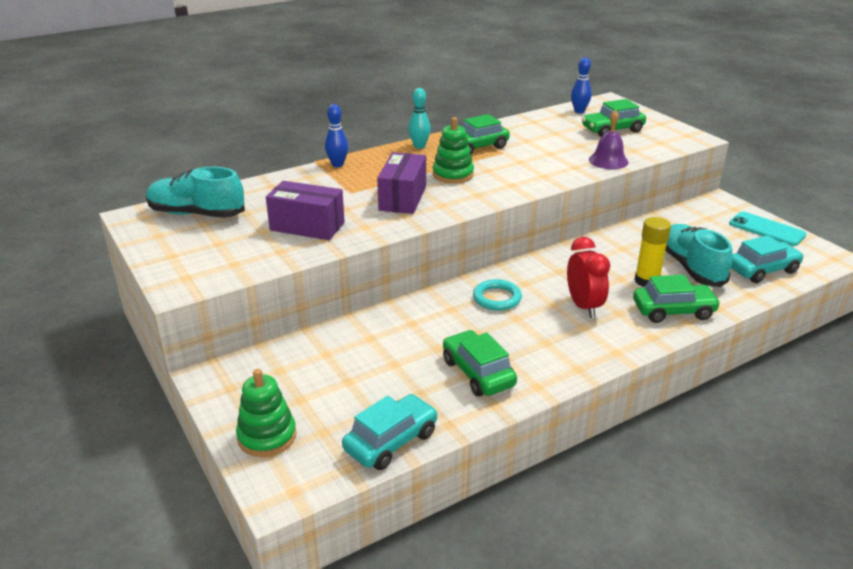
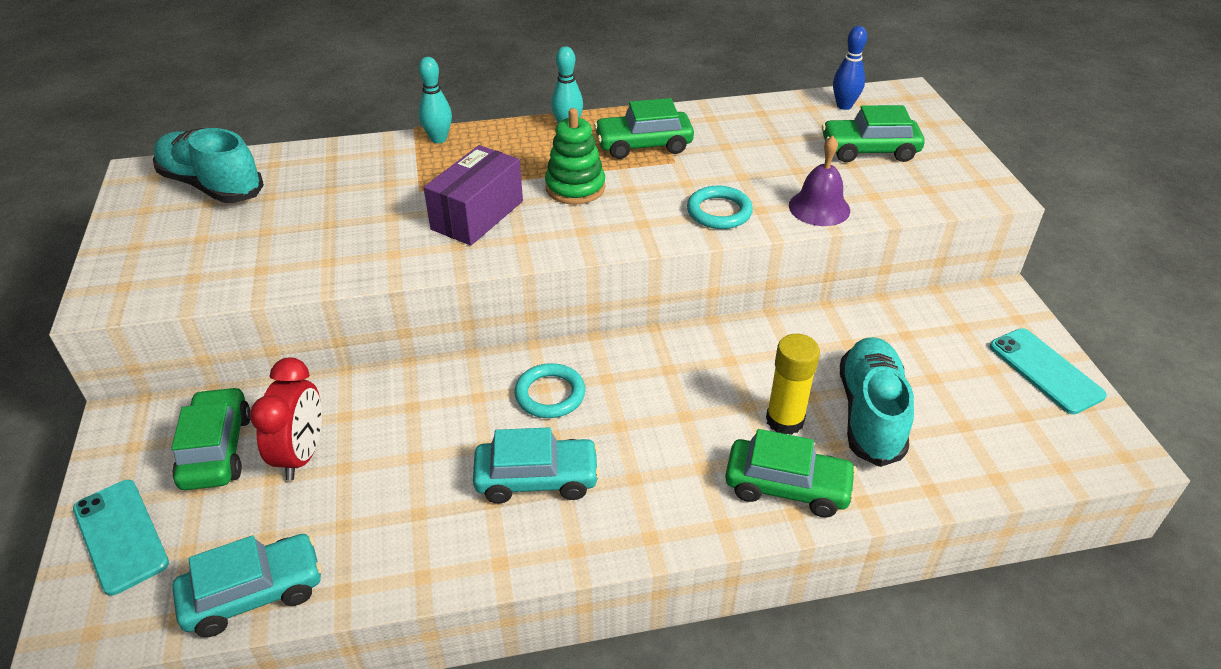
camera: 20 degrees right, 10 degrees up
(267, 436) = (120, 536): green stacking toy -> turquoise phone
(307, 226) = (323, 236): purple box -> none
(337, 164) = (438, 139): blue bowling pin -> turquoise bowling pin
(478, 373) = (437, 515): green car -> green car (216, 450)
(552, 172) = (719, 212): none -> turquoise ring
(583, 306) = (660, 441): red clock -> red clock (301, 455)
(762, 270) = (983, 447): turquoise car -> turquoise car (537, 479)

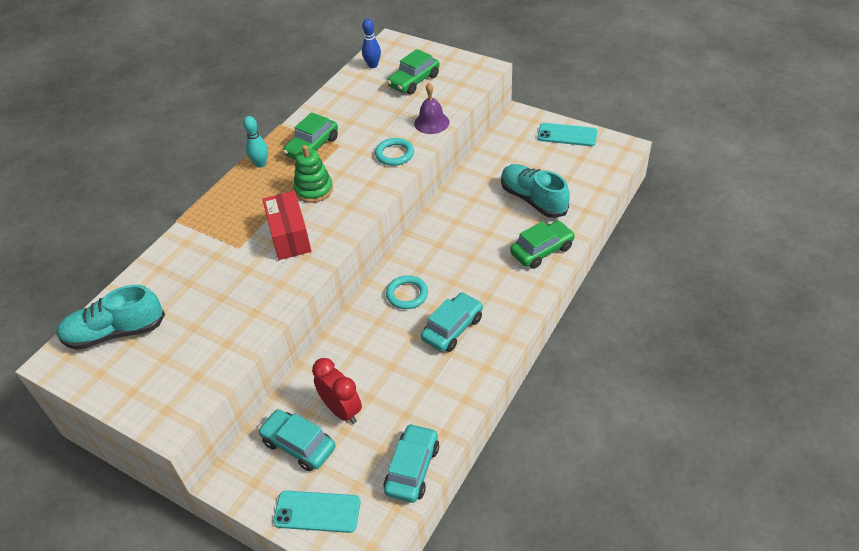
camera: 45 degrees left, 5 degrees up
(216, 450) = (298, 445): green car -> turquoise car
(438, 139) = (201, 217): turquoise bowling pin -> none
(477, 215) = (289, 236): purple box -> red box
(784, 420) = (508, 227): yellow glue stick -> none

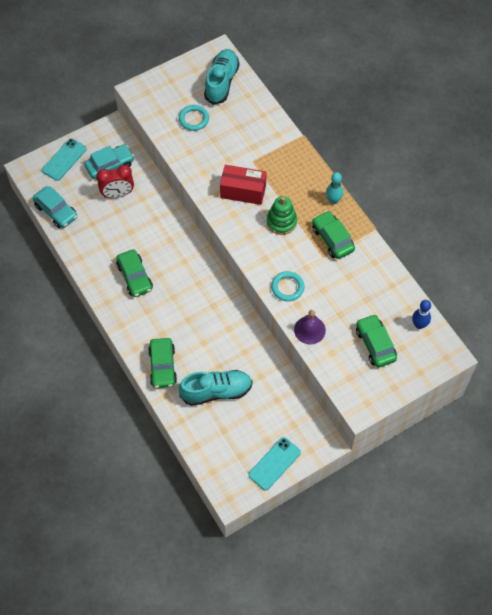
camera: 115 degrees right, 15 degrees up
(407, 294) = (181, 265): turquoise ring -> turquoise ring (194, 119)
(452, 328) = (135, 277): turquoise car -> green car

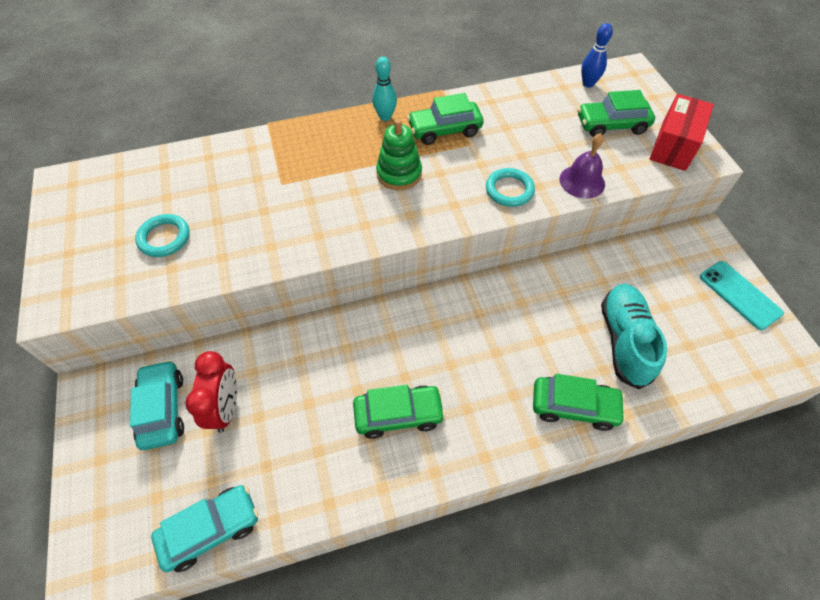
camera: 75 degrees left, 5 degrees down
(64, 159) = (105, 489): turquoise phone -> none
(221, 82) = (119, 190): turquoise shoe -> none
(243, 191) = (329, 205): red box -> red box (673, 146)

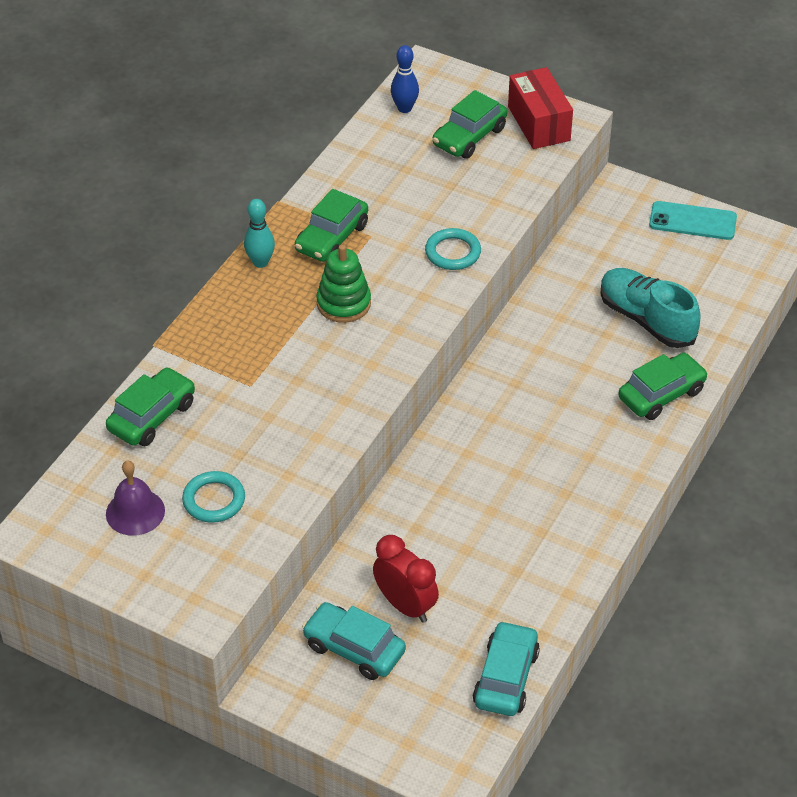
camera: 45 degrees left, 10 degrees down
(398, 415) = (544, 500): green car -> green car (152, 416)
(582, 181) = (501, 205): purple bell -> purple bell (135, 512)

